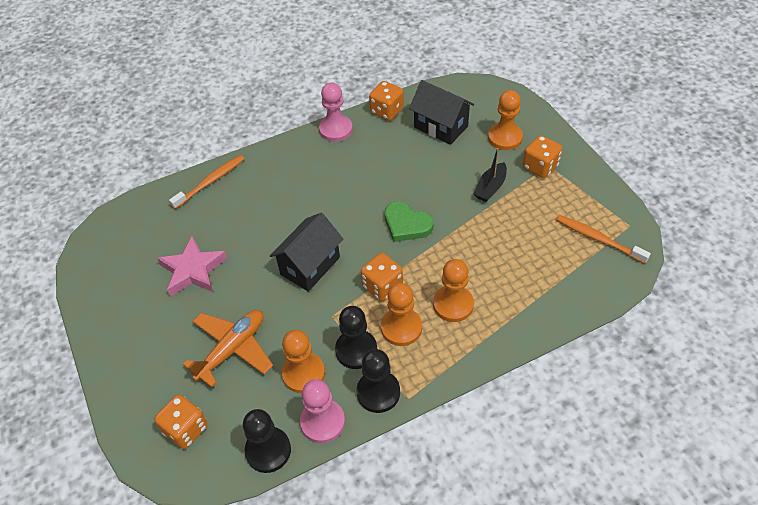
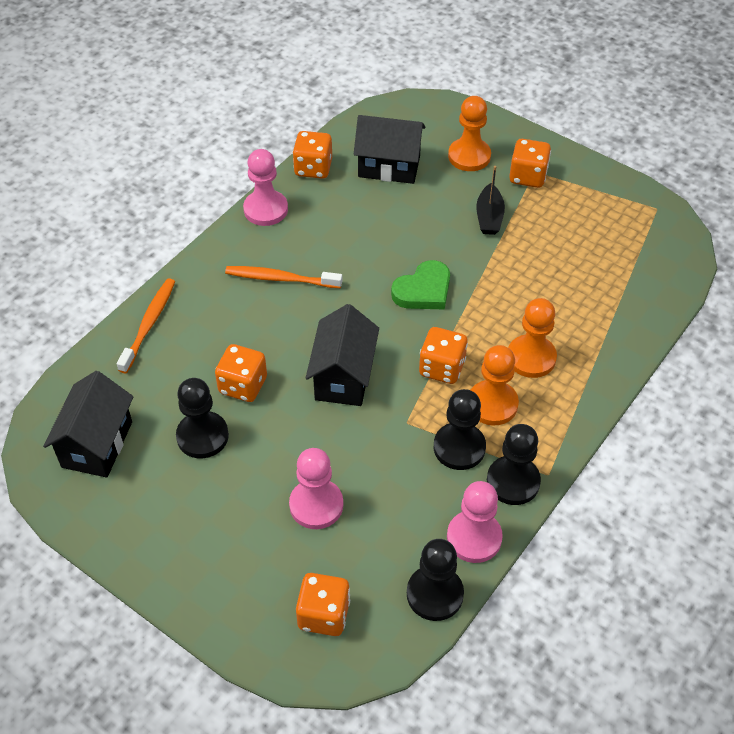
camera: 30 degrees left, 0 degrees up
(127, 249) = (97, 444): none -> black house
(193, 270) = (202, 436): pink star -> black pawn
(232, 349) = (316, 505): orange plane -> pink pawn
(241, 246) = (243, 385): none -> orange dice
(303, 373) = (417, 496): orange pawn -> none
(406, 224) = (423, 290): green heart -> green heart turned 45 degrees counterclockwise
(598, 239) = (635, 233): orange toothbrush -> orange toothbrush (280, 278)

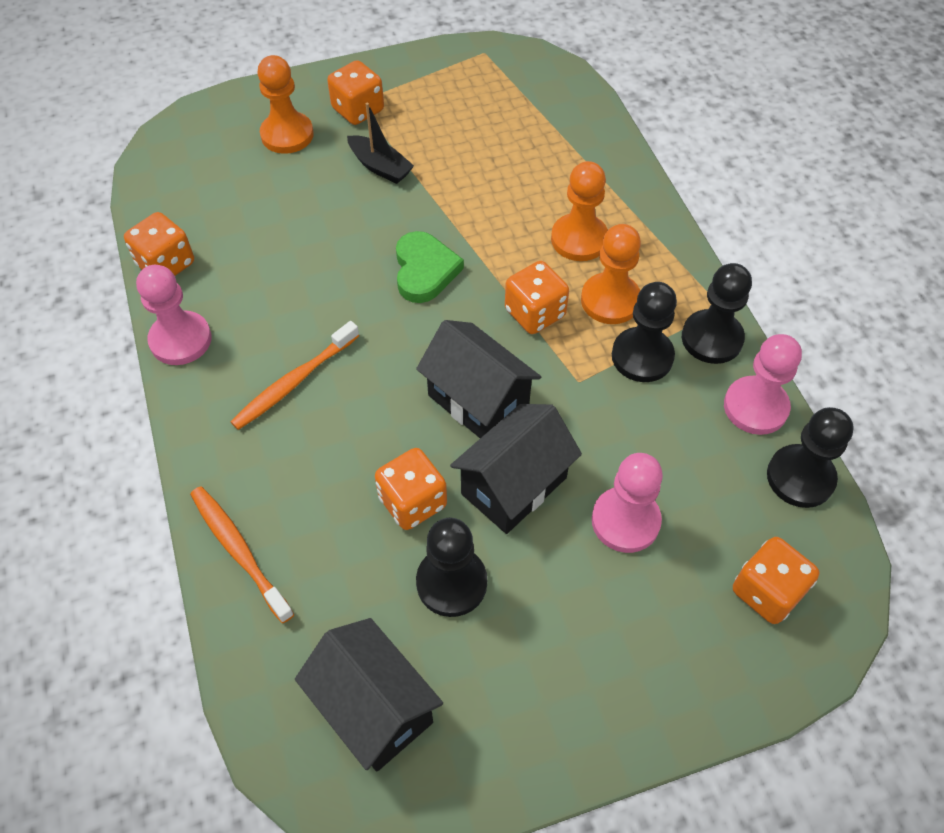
camera: 55 degrees left, 5 degrees up
(389, 166) = (233, 202): black house -> black house (513, 486)

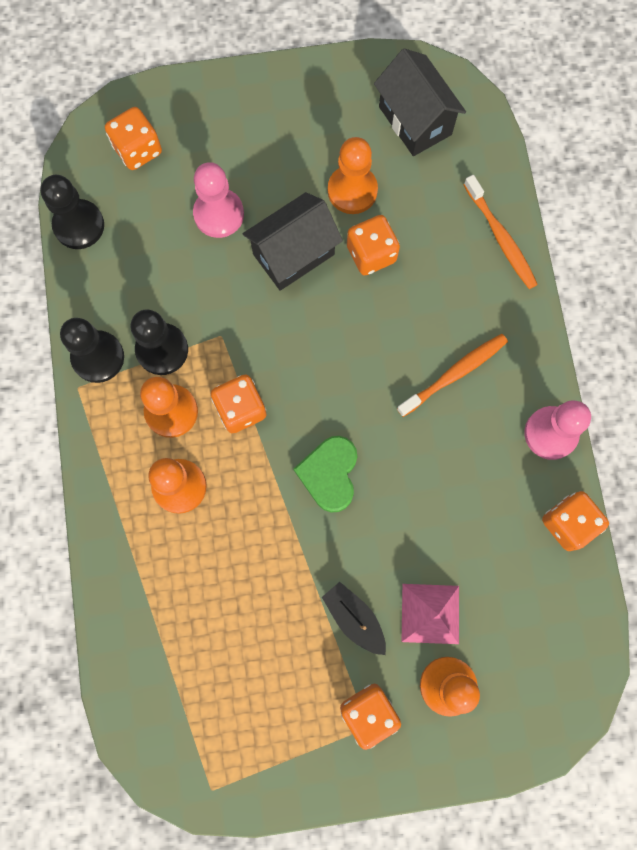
camera: 170 degrees left, 20 degrees up
(307, 179) = (430, 613): none -> pink pyramid
(451, 583) = (352, 191): black pawn -> orange pawn
(478, 401) = (306, 330): black house -> none
(755, 407) = (88, 288): pink pawn -> none

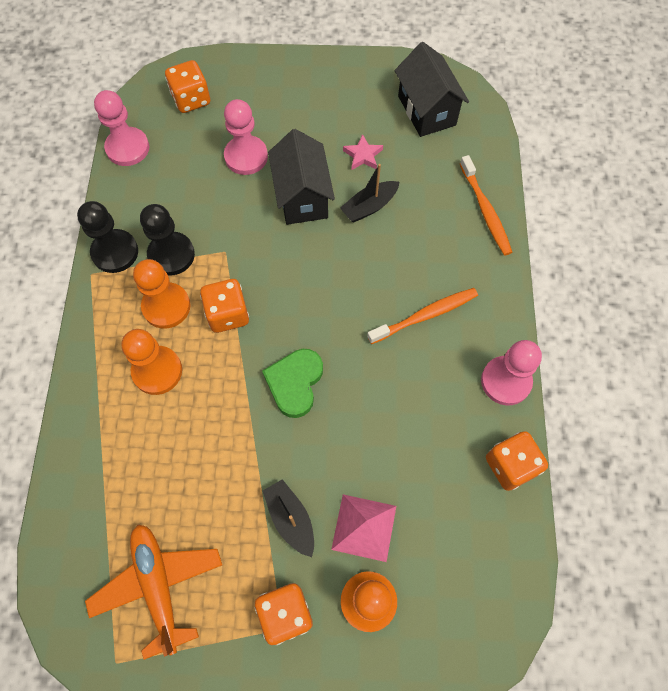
camera: 10 degrees right, 10 degrees down
(79, 225) = (127, 148): black pawn -> pink pawn
(236, 709) = (158, 586): none -> orange plane
(293, 254) = (302, 197): black house -> black house turned 75 degrees counterclockwise
(352, 191) = (363, 155): orange pawn -> pink star
(371, 254) = (369, 206): orange dice -> black boat

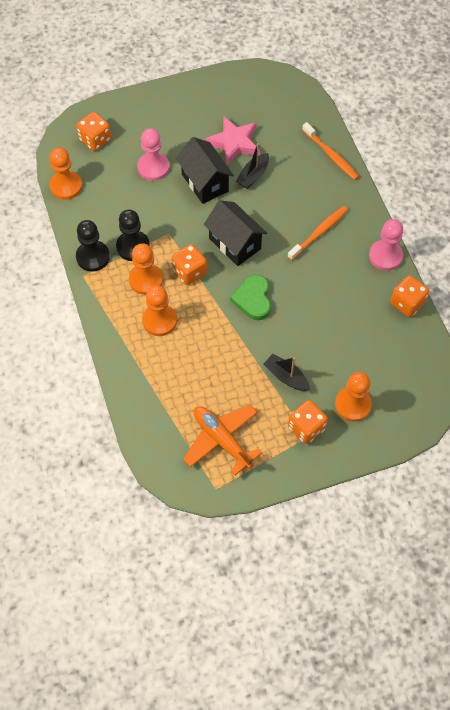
camera: 20 degrees left, 5 degrees down
(127, 148) = (66, 186): pink pawn -> orange pawn
(363, 155) = (234, 143): pink star -> pink star, size x1.89
(364, 527) = (333, 366): pink pyramid -> none
(427, 110) = (264, 100): black house -> black house (235, 243)

